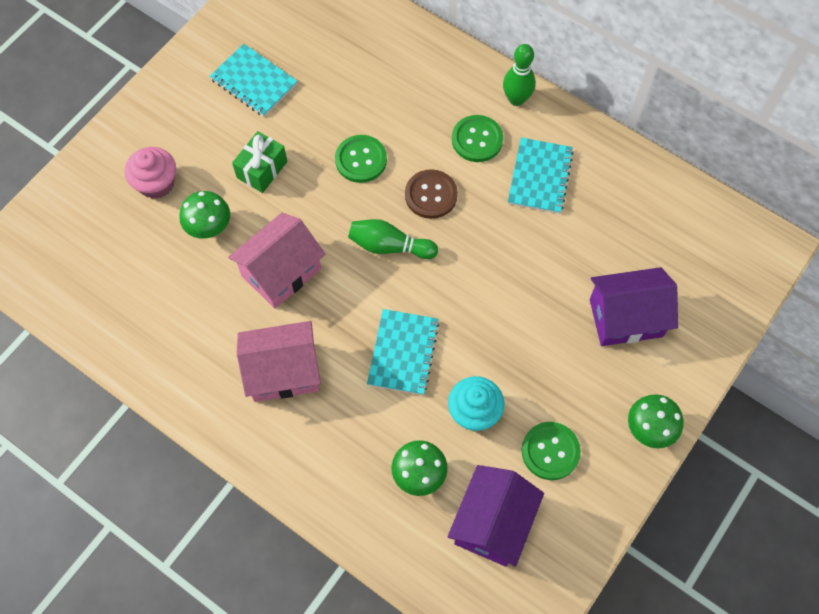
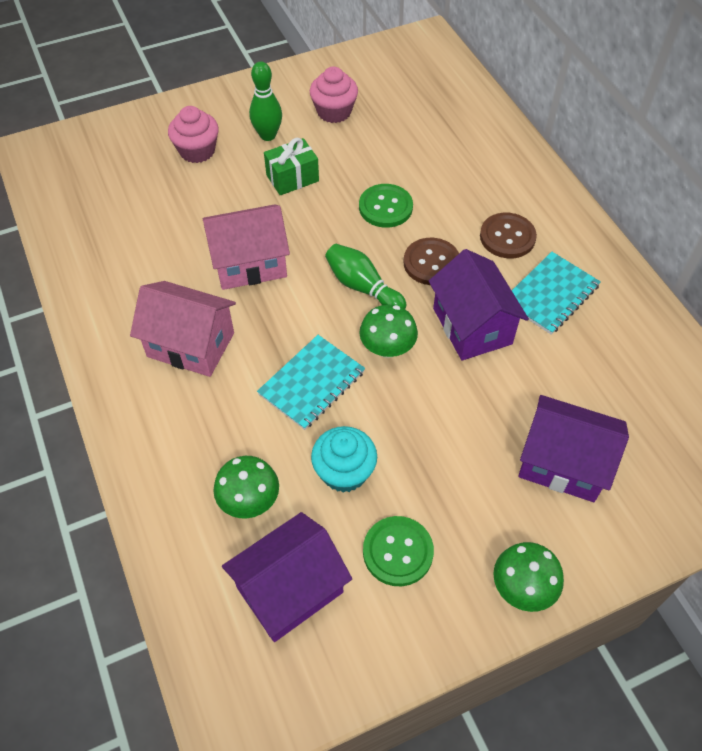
camera: 30 degrees right, 10 degrees down
(209, 227) = (215, 201): green mushroom -> green mushroom (387, 348)
(254, 82) = (334, 112): turquoise notebook -> pink cupcake
(477, 140) = (507, 237): green button -> brown button
(496, 237) = (472, 326): none -> purple house
(516, 99) = (569, 220): green bowling pin -> green bowling pin (268, 135)

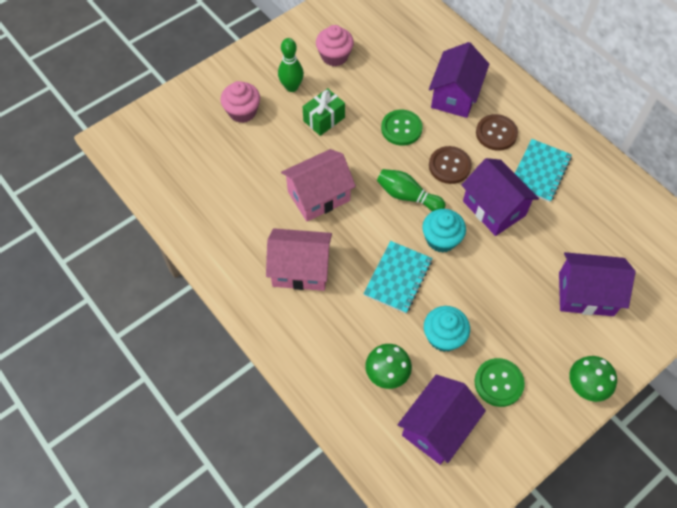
camera: 15 degrees left, 5 degrees up
(387, 348) = (441, 239): green mushroom -> turquoise cupcake
(469, 183) = (455, 95): none -> purple house

